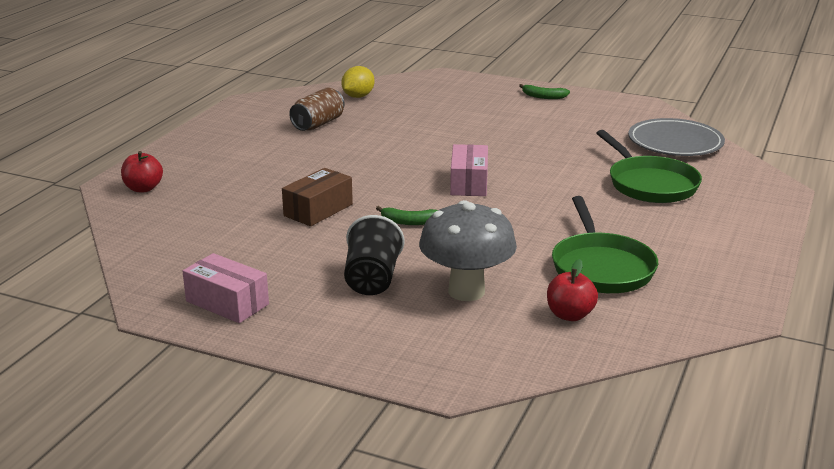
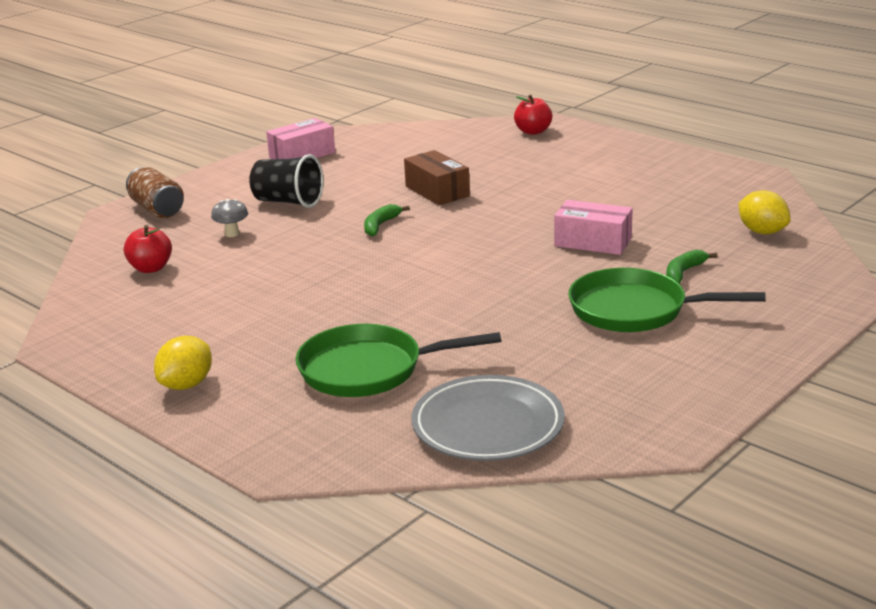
camera: 110 degrees right, 0 degrees up
(318, 124) = (668, 204): brown can -> brown can (157, 209)
(466, 291) = (232, 234): grey mushroom -> grey mushroom, size x0.42
(469, 183) = (449, 263): pink box -> pink box (593, 242)
(543, 97) = (728, 358): green banana -> green banana (683, 273)
(601, 267) = (211, 298): green pan -> green pan (635, 310)
(734, 241) = (187, 385): none -> yellow lemon

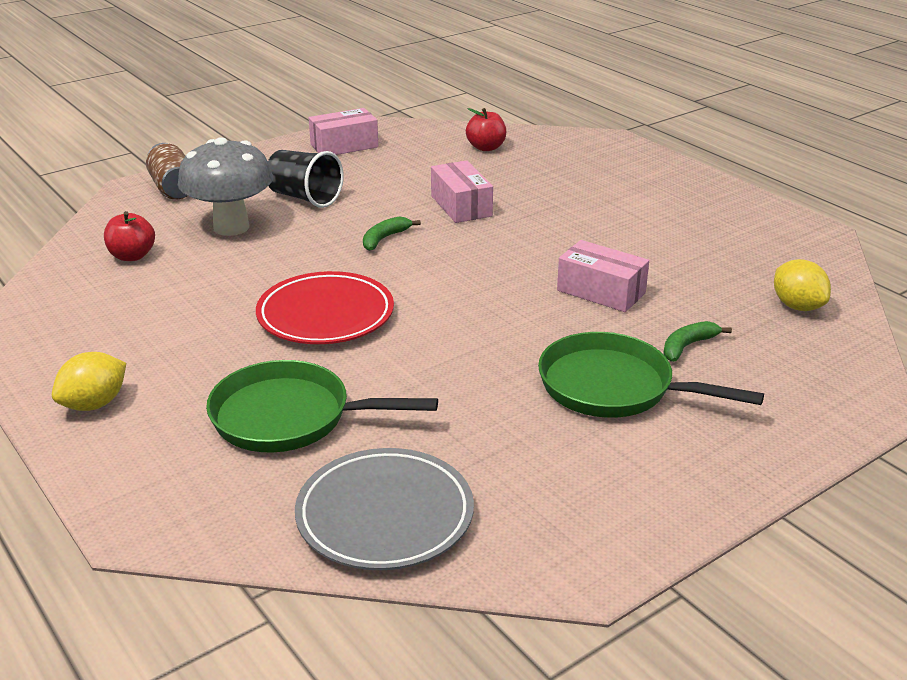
camera: 10 degrees right, 5 degrees up
(232, 234) = (231, 227): grey mushroom -> grey mushroom, size x2.37
(358, 291) = (325, 315): none -> red plate
(437, 191) = (461, 206): brown box -> pink box
(533, 131) = (591, 148): red apple -> red apple (486, 147)

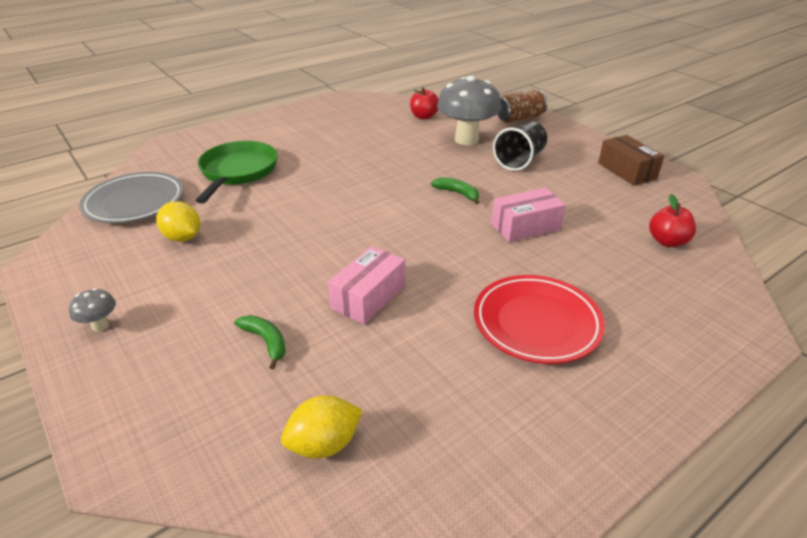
camera: 90 degrees right, 5 degrees up
(94, 404) = (270, 124): yellow lemon -> yellow lemon (183, 237)
(325, 315) = (347, 176): red plate -> red plate (536, 323)
(344, 146) = (627, 171): pink box -> brown box
(614, 387) = (220, 292): green pan -> none
(698, 468) = (100, 326): none -> grey mushroom

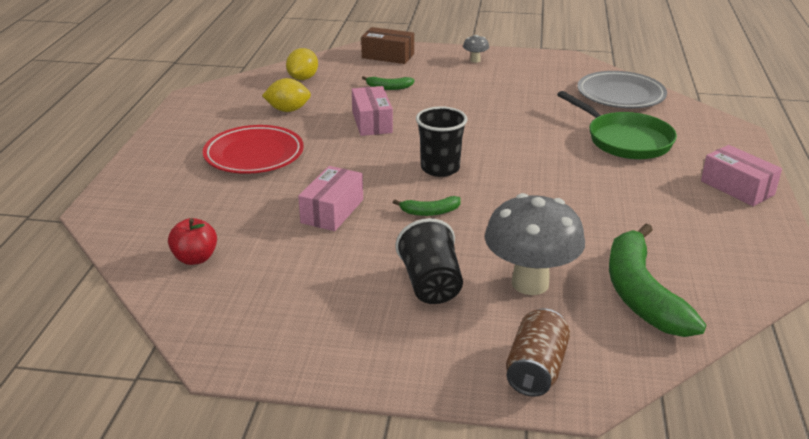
camera: 135 degrees right, 5 degrees down
(183, 237) = (539, 96): yellow lemon -> yellow lemon (288, 110)
(266, 124) = (737, 188): none -> pink box
(396, 218) = (440, 168): none -> black cup
(424, 116) = (641, 294): red apple -> green banana
(627, 171) = (296, 338): brown box -> brown box (388, 56)

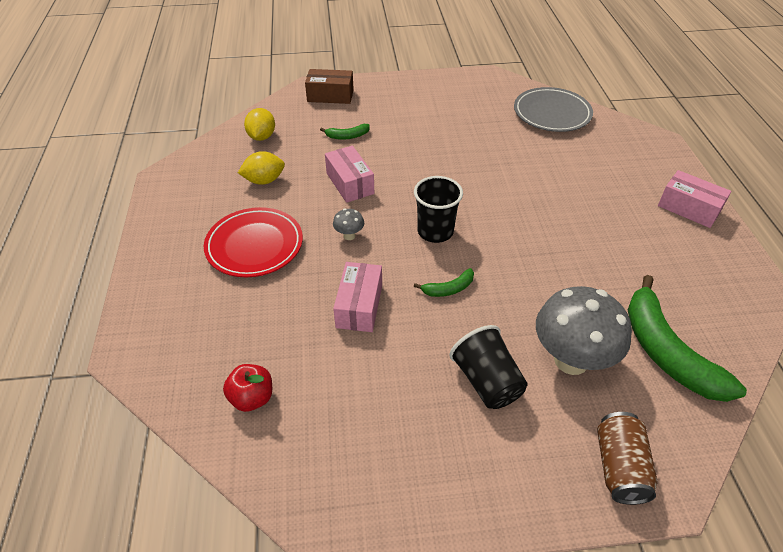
camera: 15 degrees left, 15 degrees up
(475, 60) = (411, 90): grey mushroom -> grey mushroom (349, 236)
(625, 140) = (577, 167): green pan -> none

